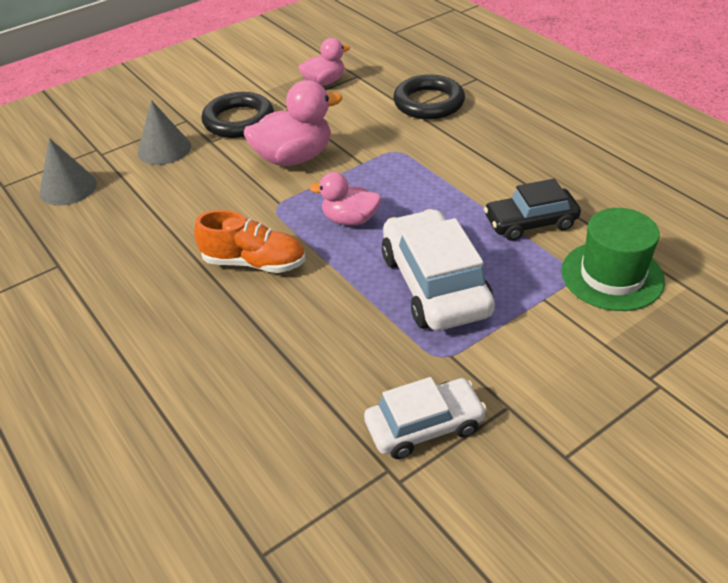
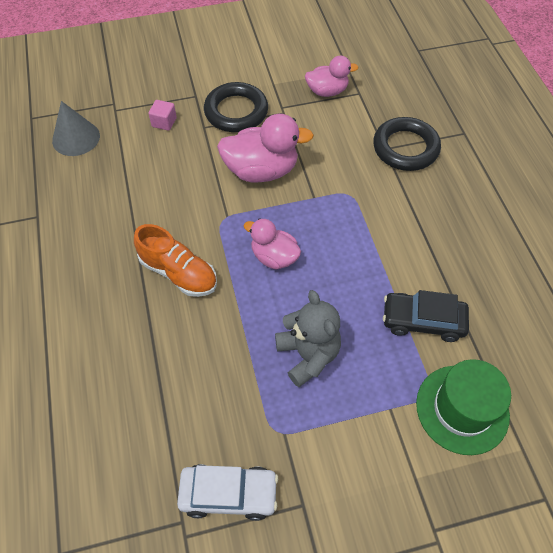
camera: 20 degrees right, 15 degrees up
(164, 149) = (164, 122): grey cone -> pink cube
(434, 284) = (308, 355): white car -> grey teddy bear

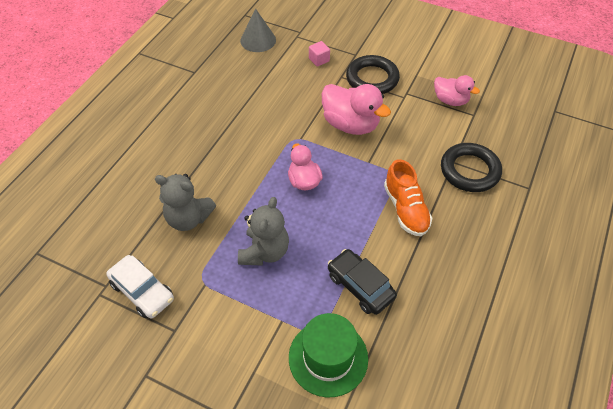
camera: 40 degrees right, 5 degrees down
(178, 273) = (238, 152): orange shoe -> orange shoe (405, 209)
(197, 379) = (188, 218): none -> grey teddy bear

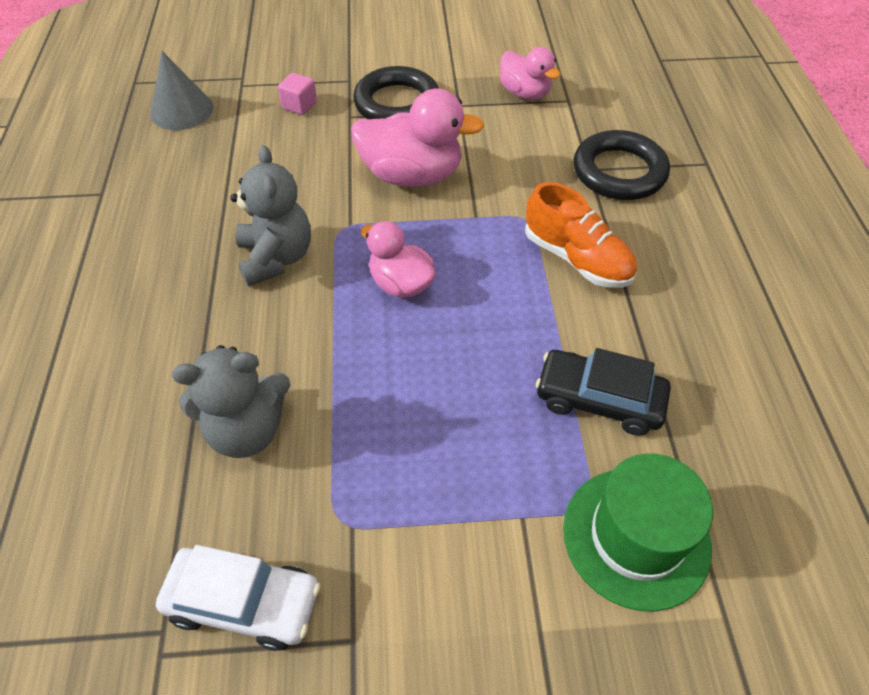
camera: 30 degrees left, 0 degrees up
(264, 252) = (416, 421): grey teddy bear -> grey teddy bear (276, 258)
(450, 100) = (525, 93): pink duck -> pink duck turned 45 degrees clockwise

